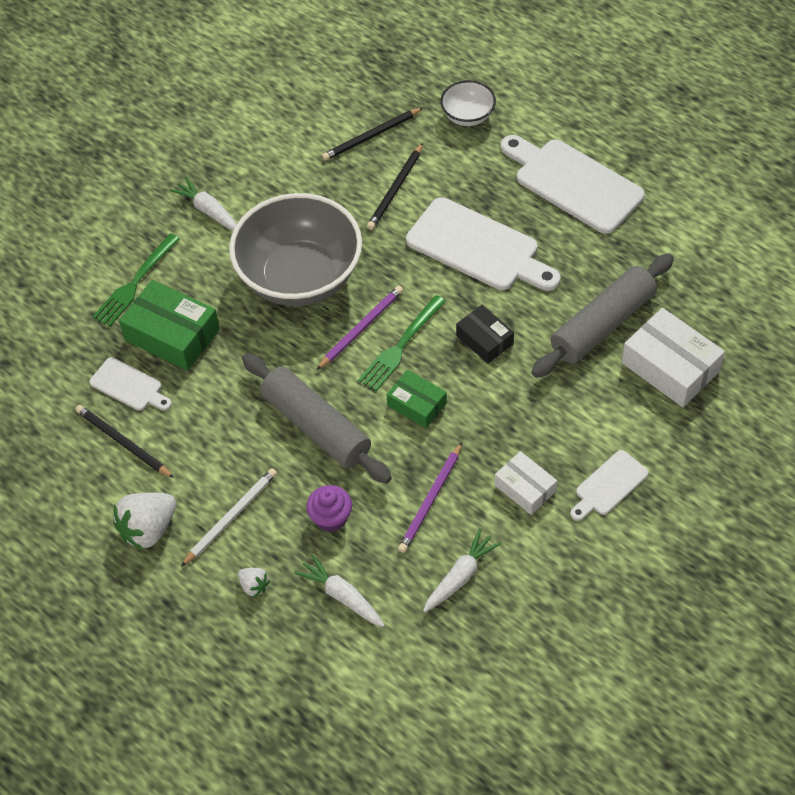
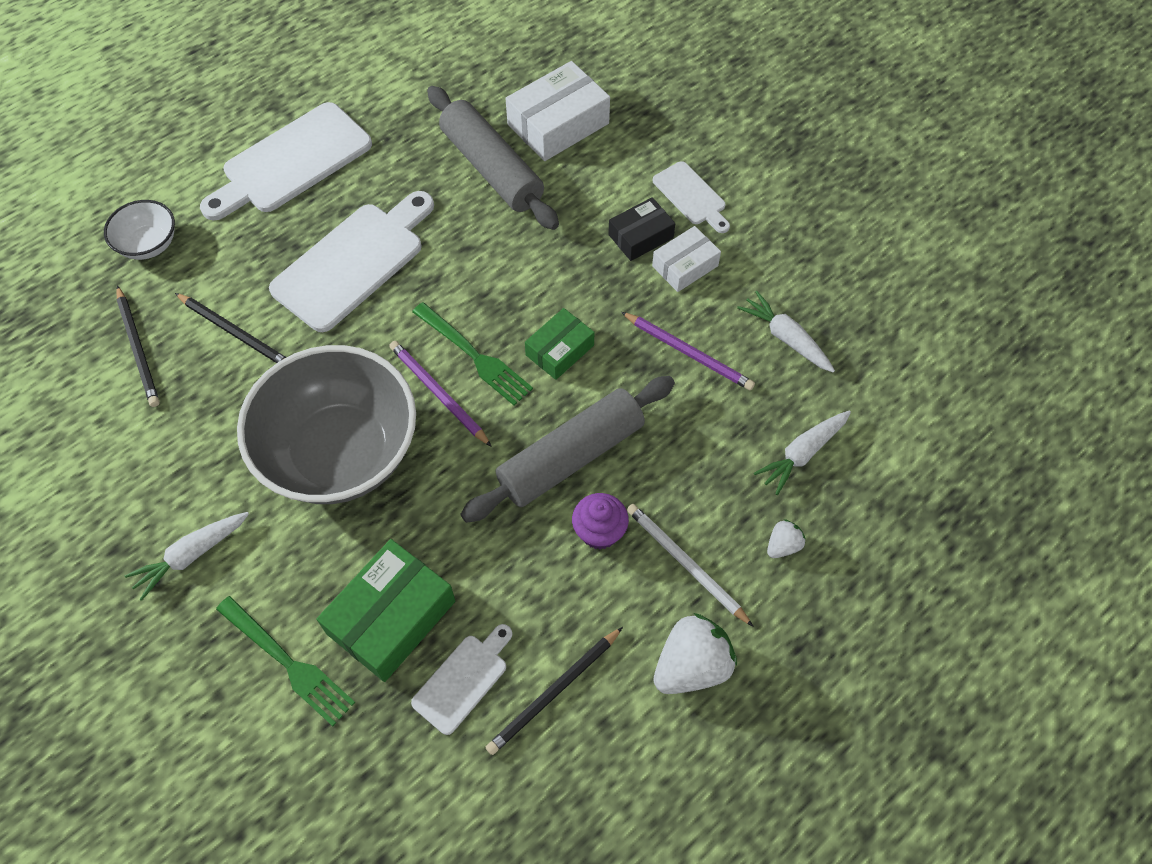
camera: 85 degrees left, 5 degrees up
(148, 529) = (691, 666): white strawberry -> white strawberry turned 90 degrees counterclockwise
(331, 518) = (700, 454): purple cupcake -> purple cupcake (599, 532)
(484, 340) = (486, 274): black box -> black box (641, 236)

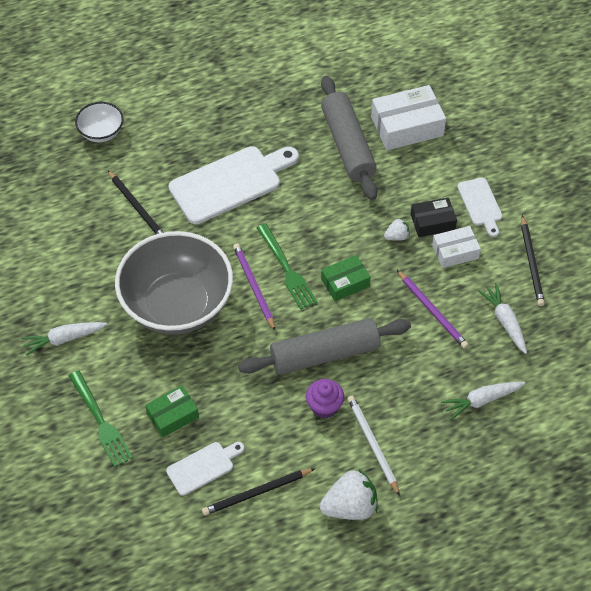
camera: 20 degrees right, 5 degrees down
(138, 349) = (73, 200): black pencil -> black pencil (531, 263)
(291, 162) = (213, 102): white cutting board -> none
(391, 617) = (173, 415): green box -> green box, size x0.60
(783, 545) = (442, 454): white strawberry -> white strawberry (397, 236)

